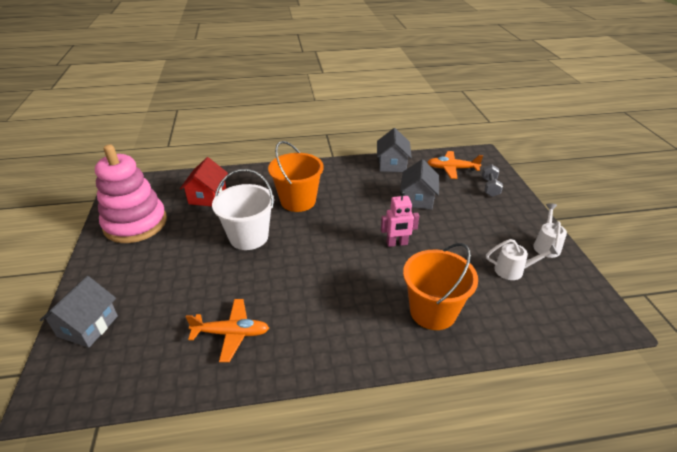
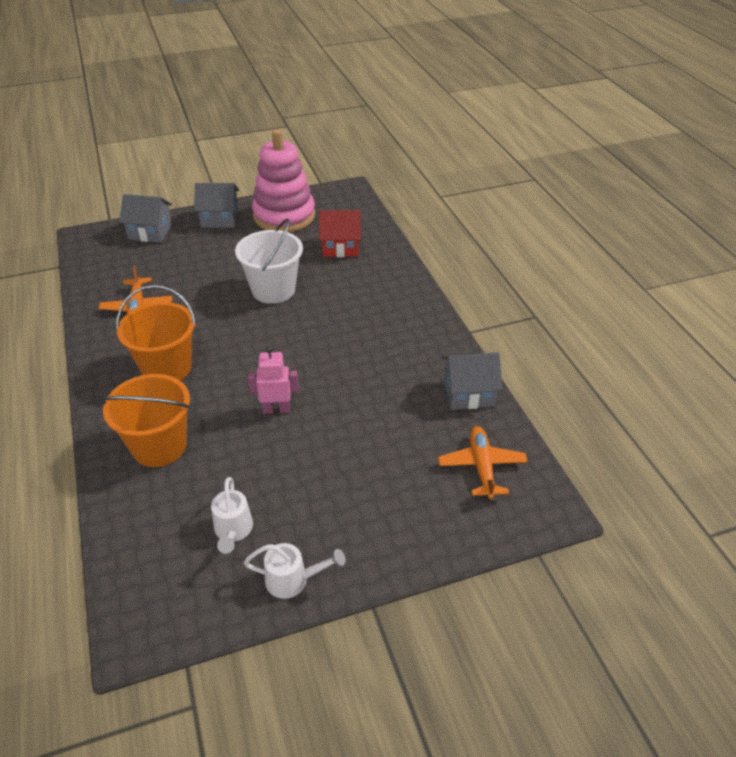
camera: 80 degrees right, 5 degrees up
(298, 201) = (348, 314): orange bucket -> orange bucket (167, 368)
(397, 243) = (276, 409): pink robot -> pink robot turned 105 degrees clockwise
(418, 199) = (381, 426): grey house -> grey house (220, 219)
(490, 187) = (439, 516): grey dumbbell -> none

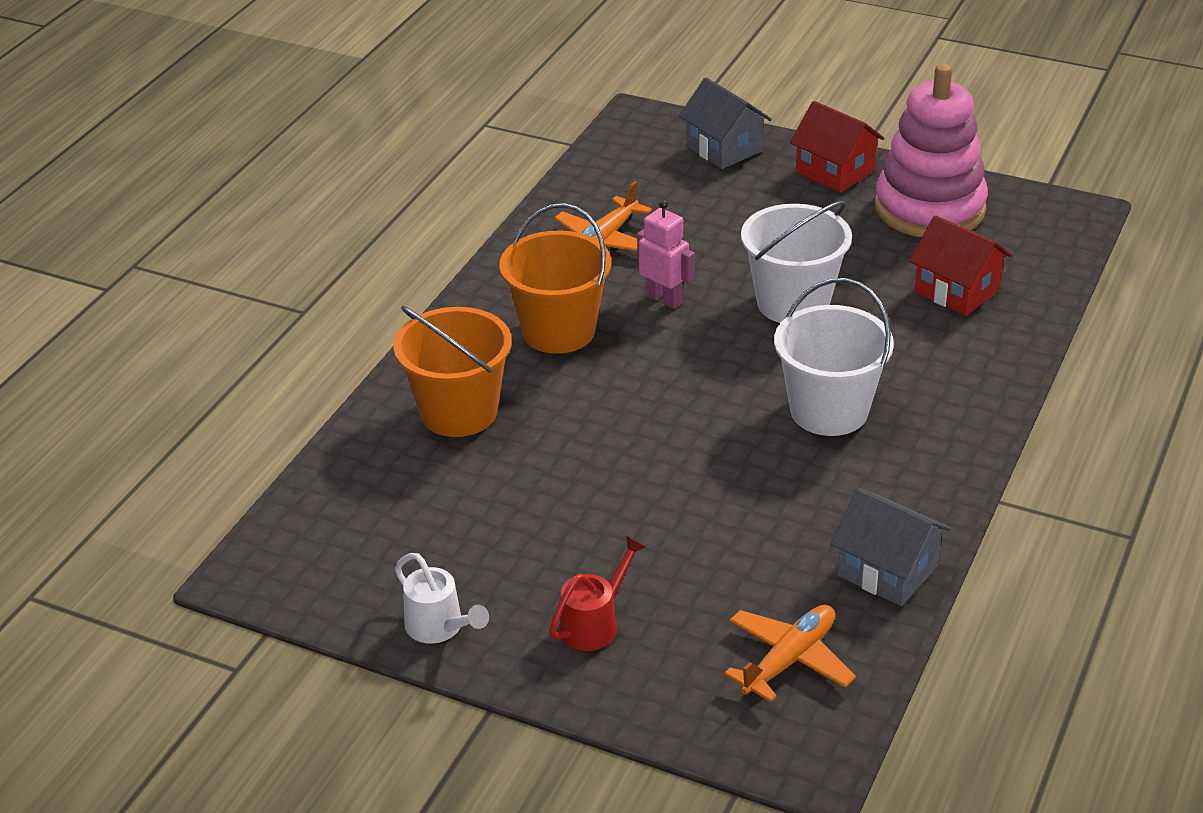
camera: 45 degrees right, 5 degrees down
(220, 219) = (835, 171): grey house -> red house
(233, 531) = (436, 543): white watering can -> none
(276, 409) = (626, 448): pink robot -> pink robot (664, 299)
(352, 332) = (829, 411): none -> white bucket
(372, 515) = (595, 623): none -> red watering can

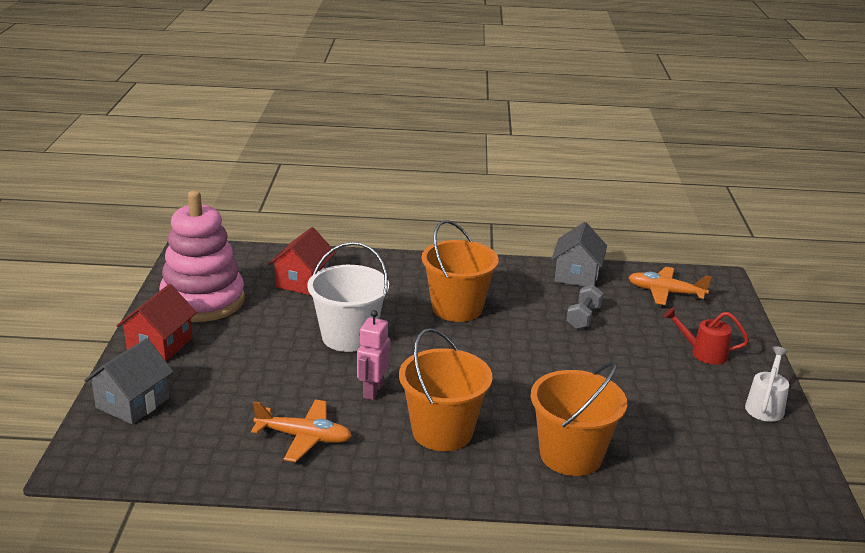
camera: 115 degrees left, 10 degrees down
(750, 530) = (583, 317): none -> grey dumbbell
(829, 411) = (457, 308): white bucket -> orange bucket

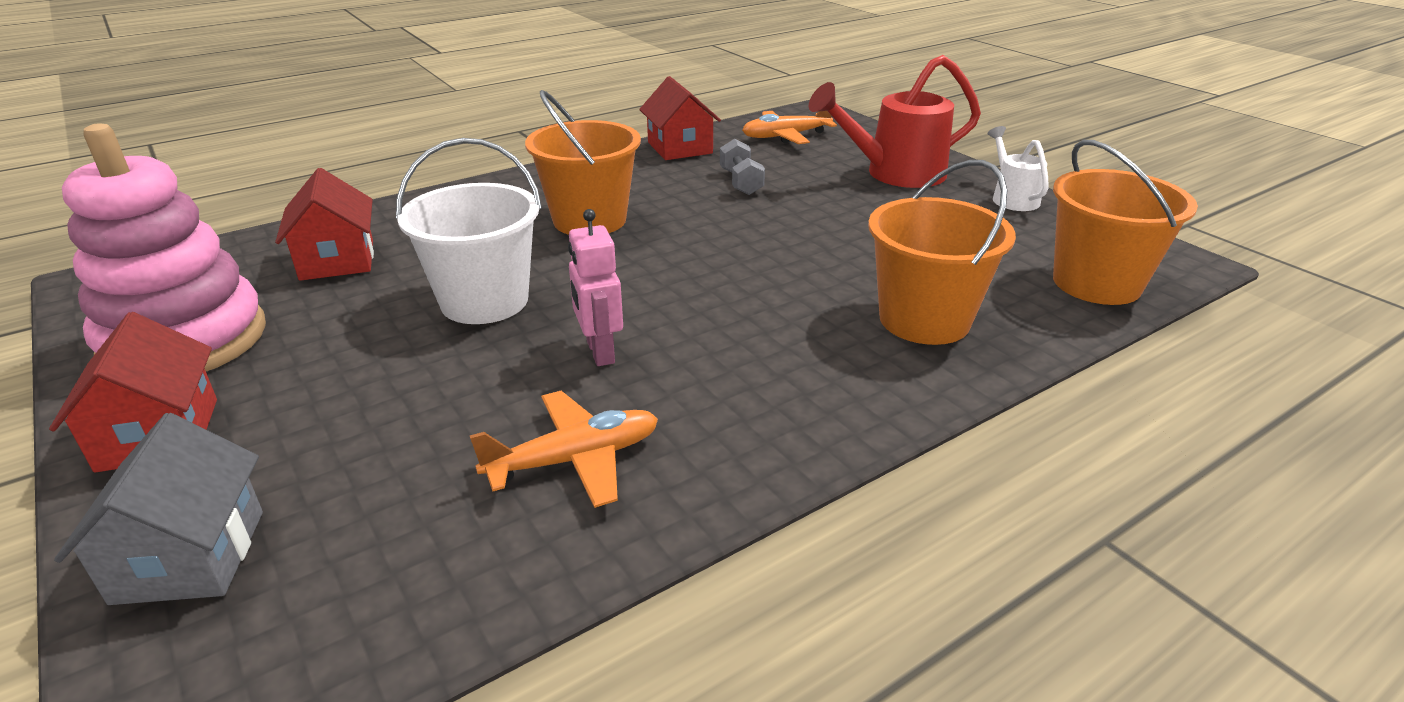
camera: 35 degrees left, 5 degrees up
(442, 431) = (752, 361): orange bucket -> orange bucket (1096, 283)
(576, 275) = (680, 148): grey house -> red house
(703, 353) = (894, 174): red watering can -> red watering can, size x1.80

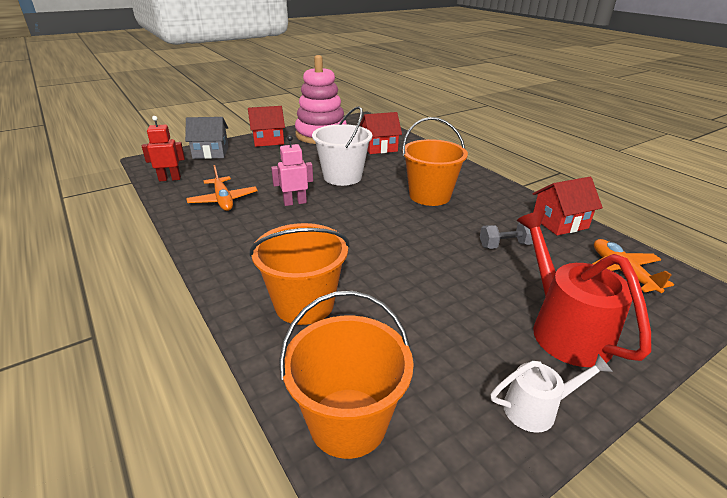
camera: 90 degrees right, 0 degrees up
(394, 613) = (170, 179): none -> red robot

